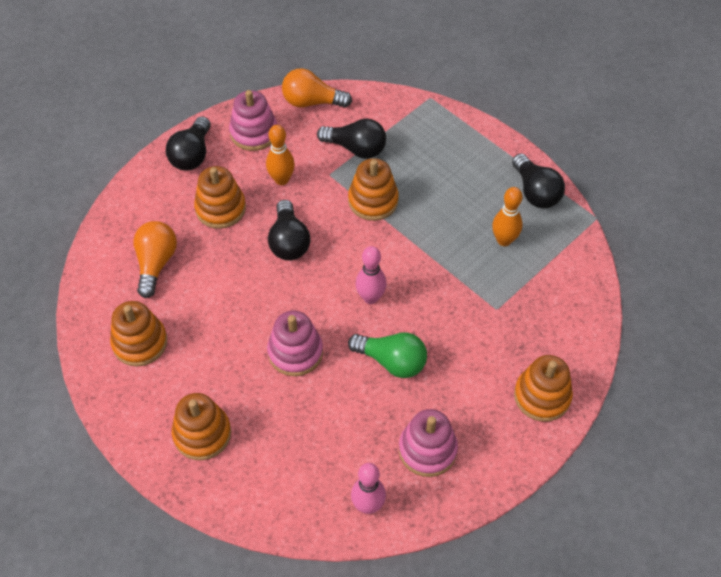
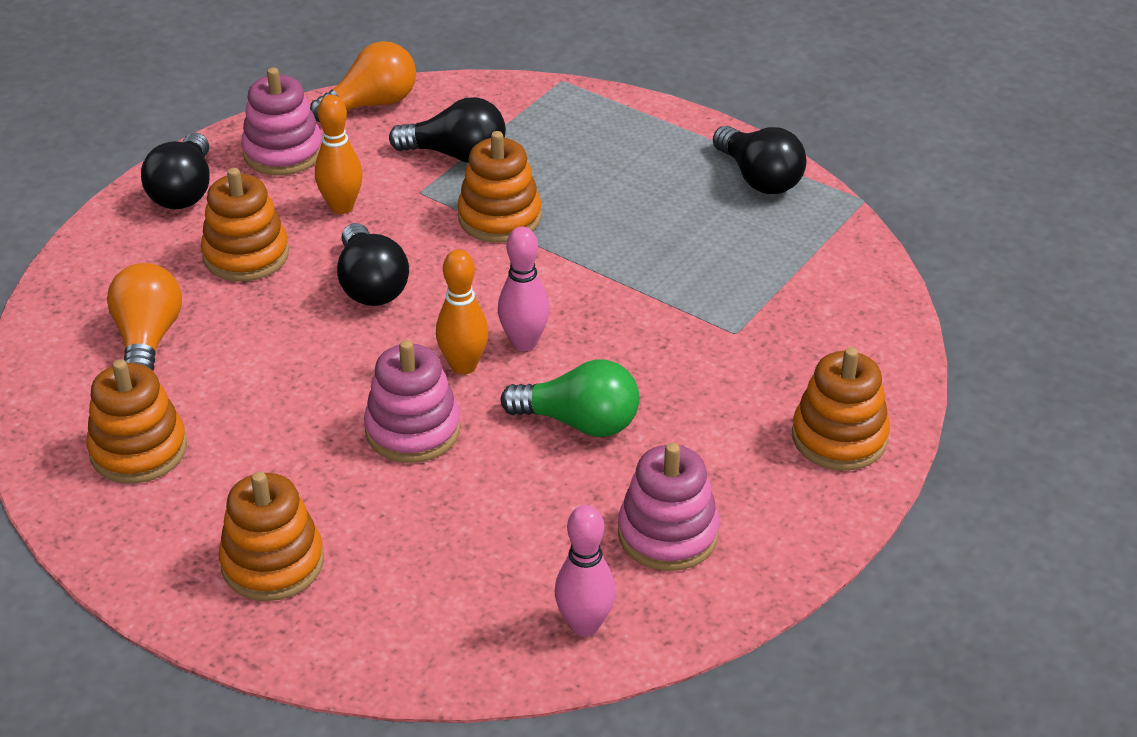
camera: 10 degrees left, 15 degrees down
(312, 102) = (371, 104): orange light bulb -> orange light bulb turned 150 degrees clockwise
(504, 240) = (724, 244): orange bowling pin -> orange bowling pin (463, 366)

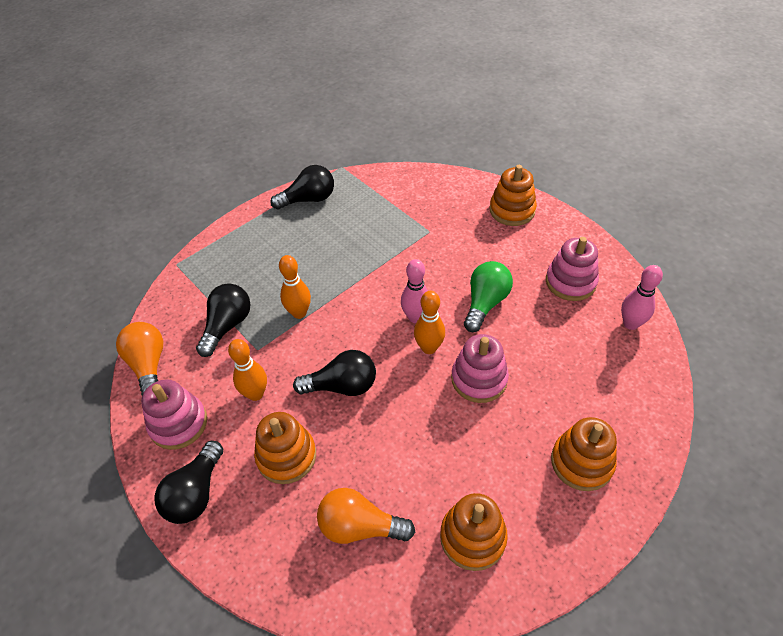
camera: 75 degrees left, 10 degrees up
(184, 191) = (196, 493): black light bulb -> black light bulb turned 90 degrees clockwise
(499, 217) = (299, 313): orange stacking toy -> orange bowling pin

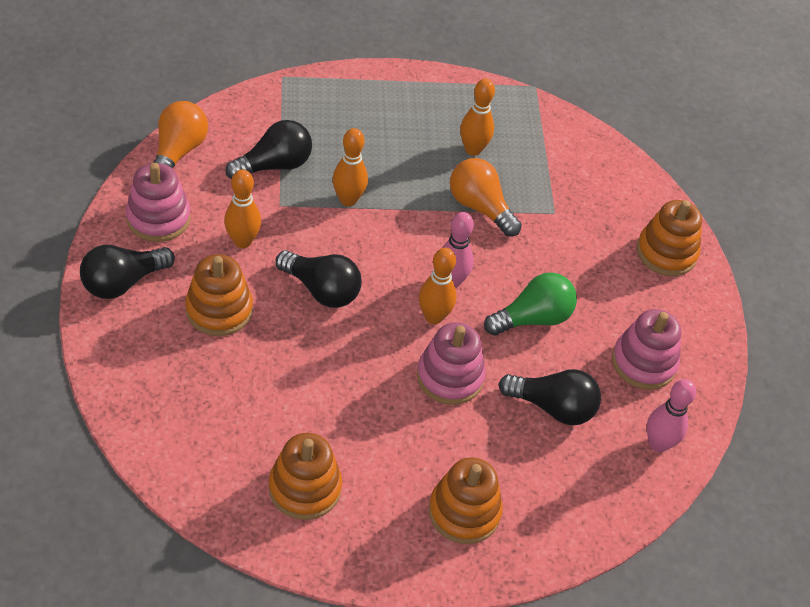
camera: 30 degrees right, 0 degrees up
(308, 199) = (466, 98): black light bulb -> black light bulb (552, 407)
(344, 227) = (473, 149): none -> orange bowling pin
(360, 526) = (223, 407): orange light bulb -> orange light bulb (480, 207)

